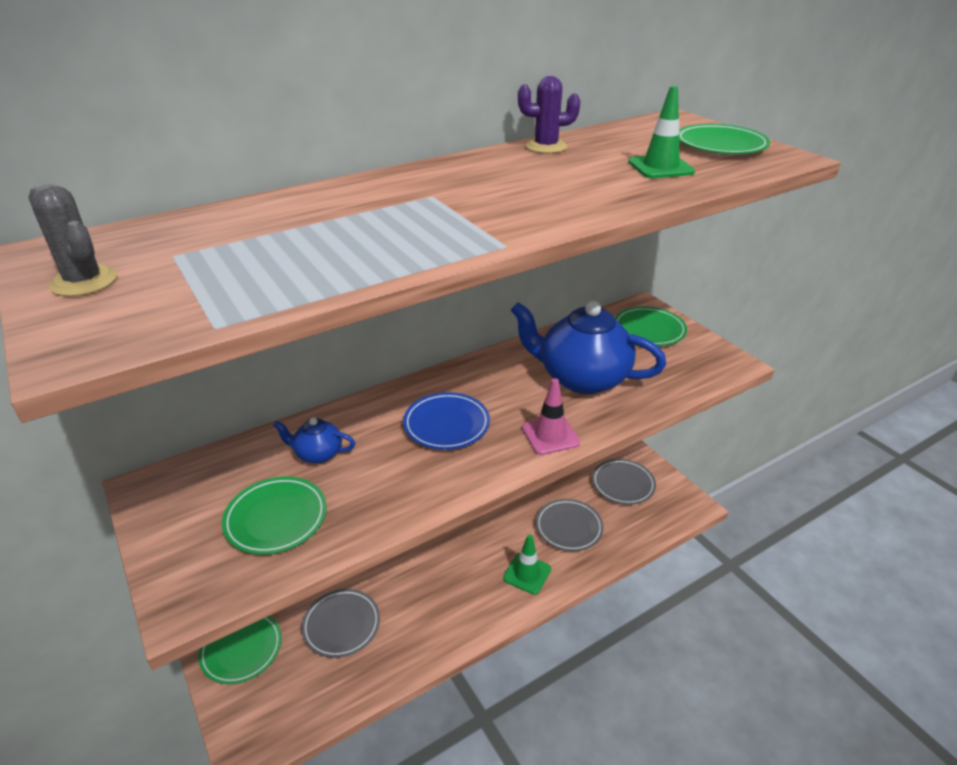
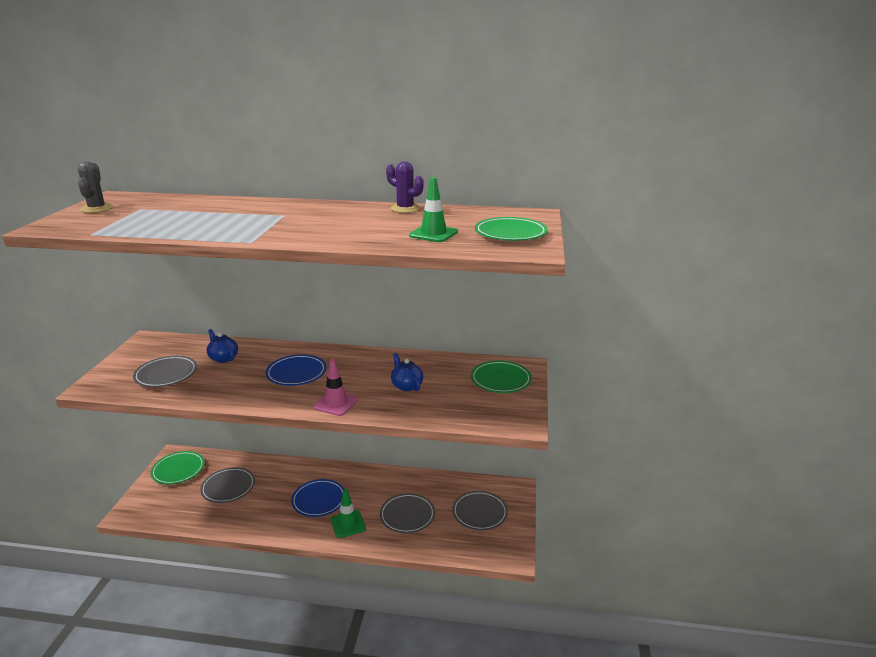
camera: 40 degrees right, 10 degrees down
(276, 519) = (166, 375): green plate -> grey plate
(465, 570) = (319, 500): none -> blue plate
(581, 378) = (406, 385): blue teapot -> blue teapot, size x0.46

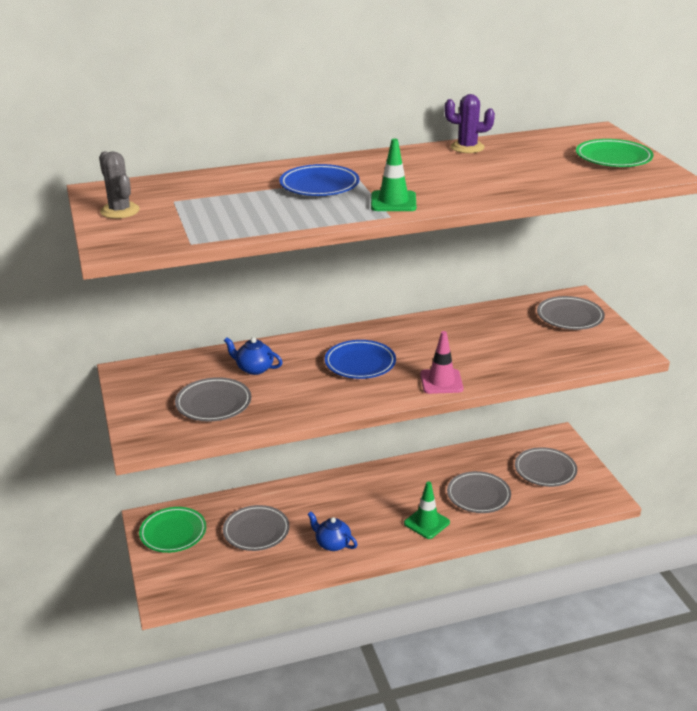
camera: 25 degrees left, 5 degrees up
(319, 500) = (372, 511): blue plate -> blue plate (319, 185)
(406, 385) = (488, 345): blue teapot -> blue teapot (332, 544)
(433, 234) = (546, 172): green traffic cone -> green traffic cone (393, 202)
(500, 380) = (570, 317): green plate -> grey plate

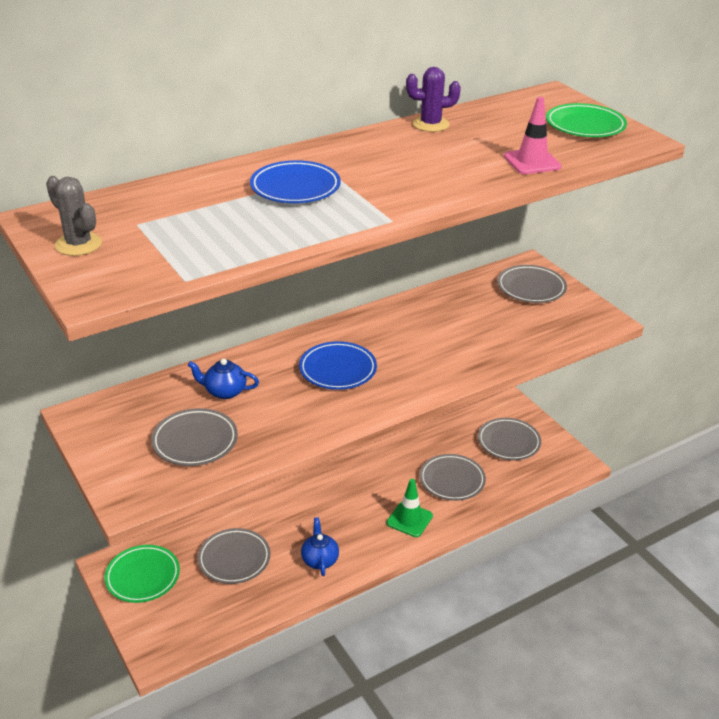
camera: 15 degrees left, 5 degrees up
(332, 544) = (320, 559): blue teapot -> blue teapot turned 60 degrees clockwise
(393, 202) = (386, 201): green traffic cone -> none
(441, 382) = (430, 380): pink traffic cone -> pink traffic cone (532, 162)

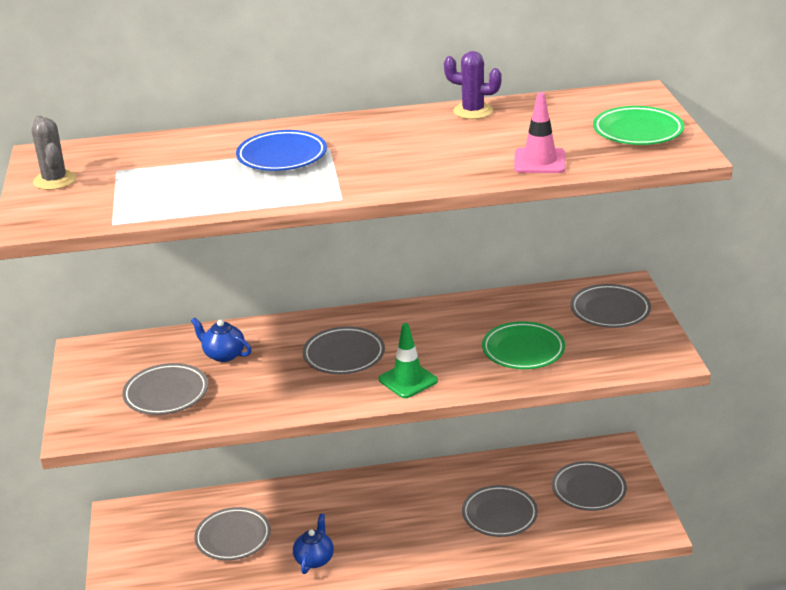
camera: 25 degrees right, 5 degrees down
(143, 577) = (141, 532): green plate -> green plate (523, 350)
(338, 370) = (344, 355): blue plate -> grey plate
(409, 519) = (429, 543): green traffic cone -> green traffic cone (408, 380)

